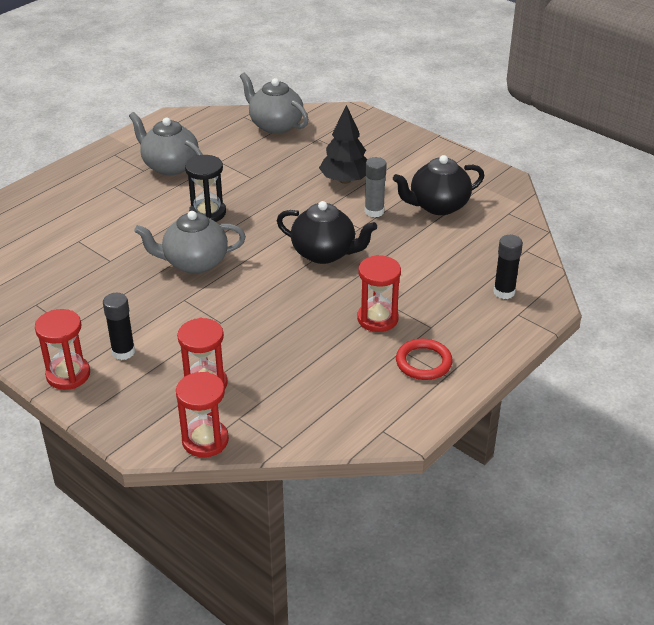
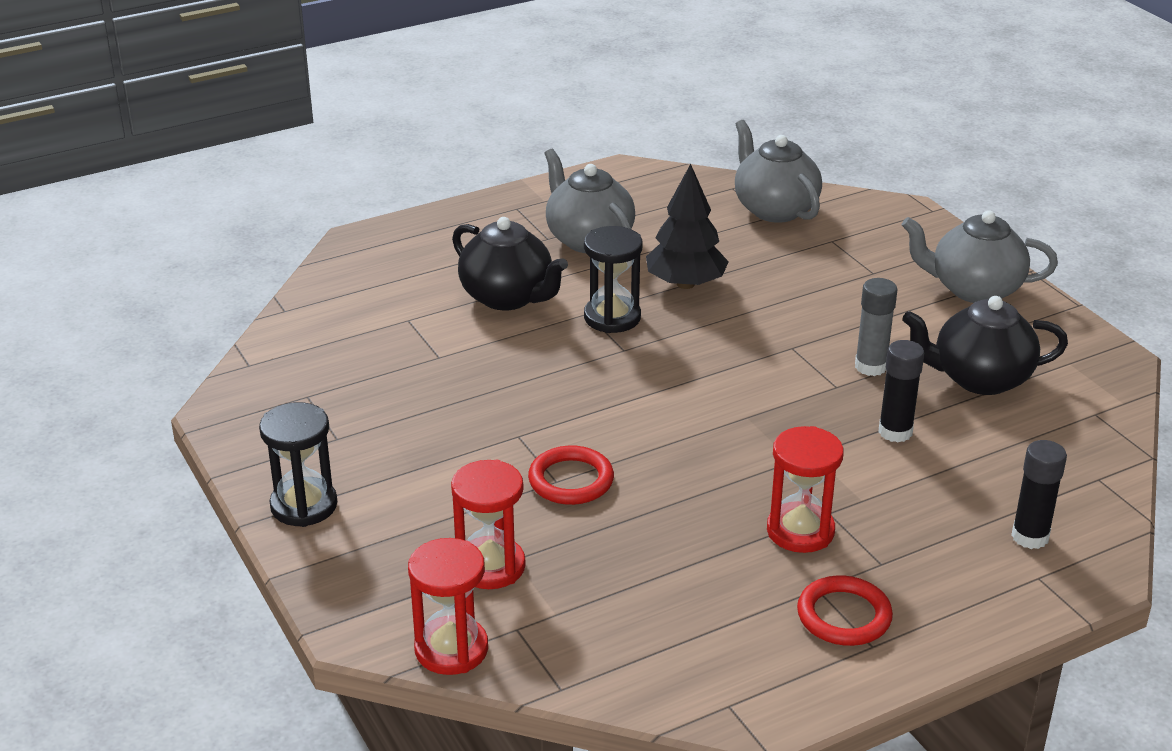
camera: 20 degrees right, 5 degrees down
(68, 375) = (304, 505): red hourglass -> black hourglass
(123, 352) = (395, 491): black glue stick -> black glue stick (895, 432)
(194, 263) = (558, 386): grey teapot -> grey teapot (974, 289)
(229, 320) = (571, 480): none -> red ring
(324, 253) = (762, 413): black teapot -> black teapot (508, 297)
(345, 180) = (846, 310): black tree -> black tree (685, 284)

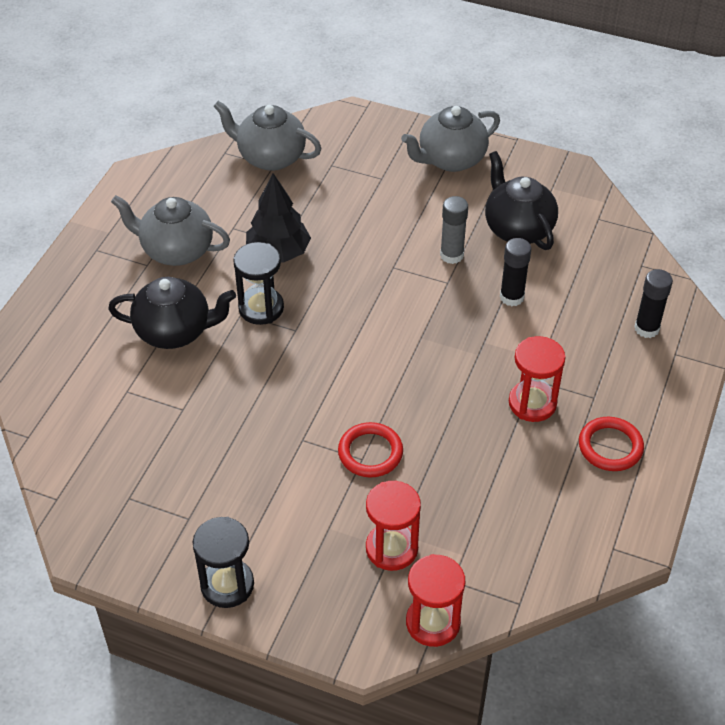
camera: 40 degrees left, 15 degrees up
(979, 379) = (518, 229): black teapot -> black teapot turned 105 degrees clockwise

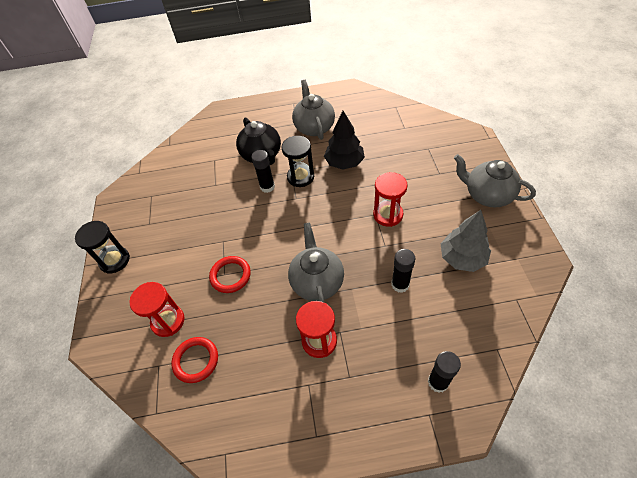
camera: 65 degrees right, 5 degrees up
(245, 351) = (267, 187): none -> black glue stick
(270, 157) = (409, 123): grey teapot -> grey teapot (317, 282)
(433, 622) = (124, 370): red hourglass -> red hourglass (388, 215)
(451, 255) = (408, 236): grey glue stick -> none
(518, 229) = (462, 258): black teapot -> grey tree
(610, 447) = (312, 409): red ring -> red ring (196, 360)

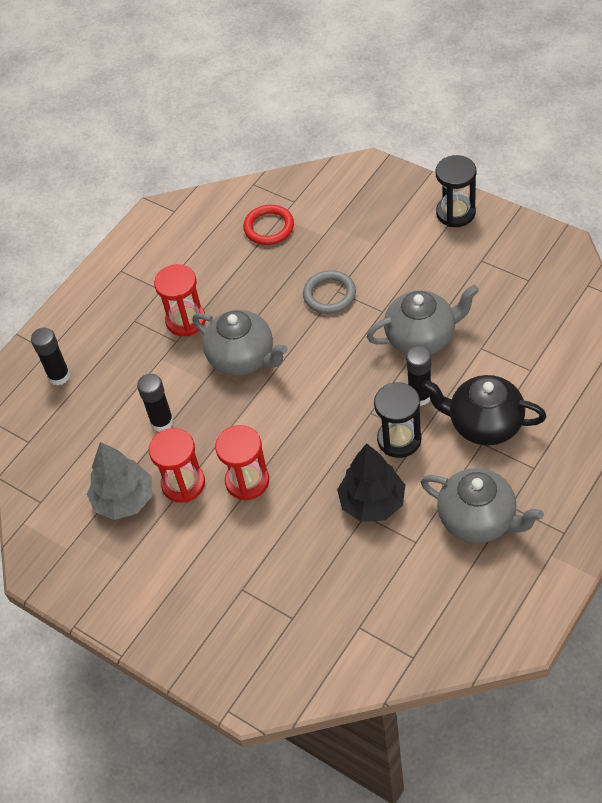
camera: 135 degrees right, 0 degrees up
(168, 321) = (331, 225): red hourglass -> red hourglass (183, 484)
(230, 276) = (329, 295): red ring -> grey ring
(487, 195) = (158, 605): grey teapot -> grey teapot (422, 338)

